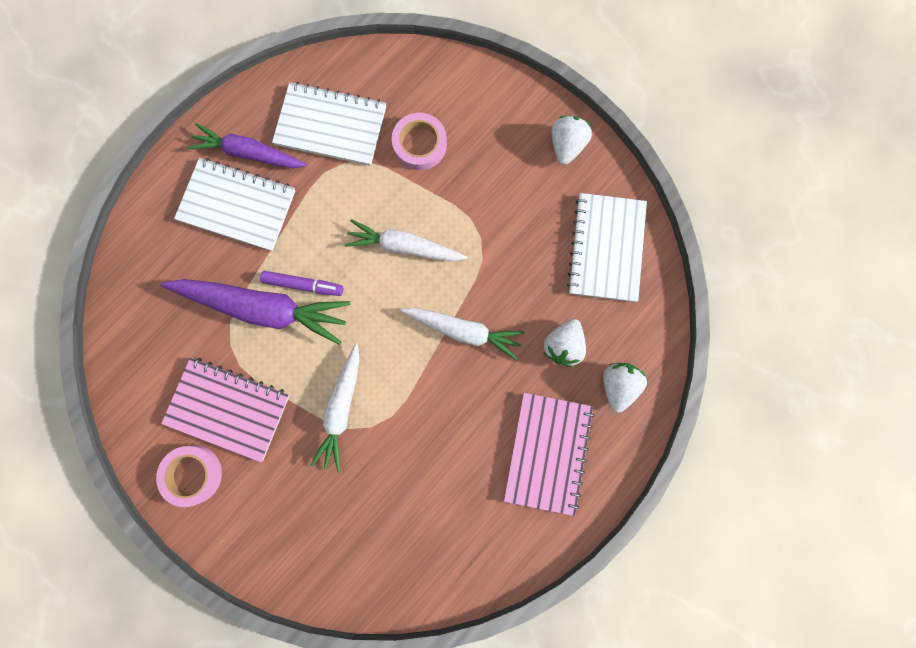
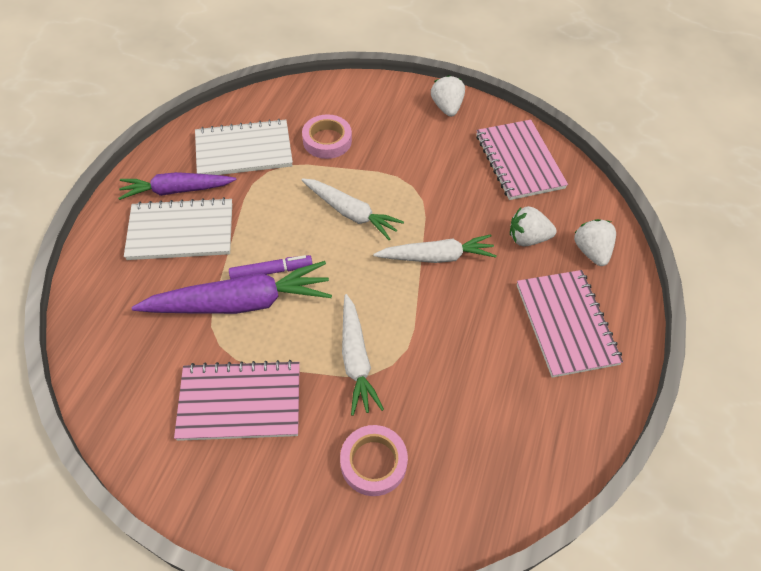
camera: 25 degrees left, 25 degrees down
(192, 474) = (225, 480): pink tape -> pink tape (373, 462)
(404, 246) = (351, 213): white carrot -> white carrot turned 135 degrees counterclockwise
(563, 345) = (527, 238): white strawberry -> white strawberry turned 90 degrees clockwise
(606, 248) = (519, 161): white notebook -> pink notebook

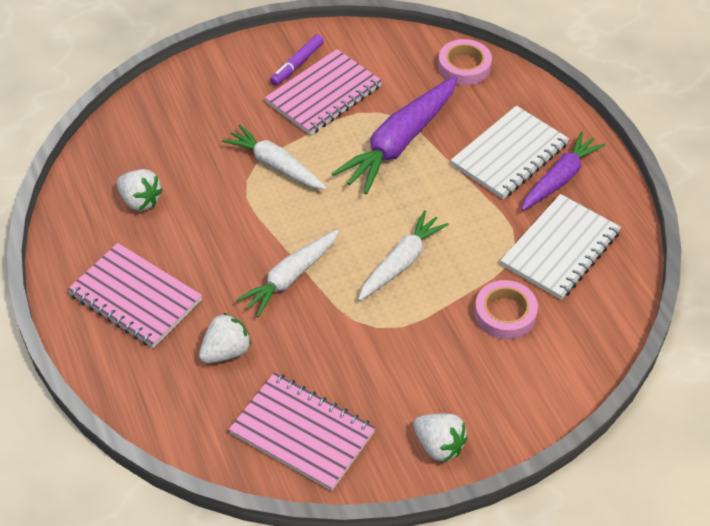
camera: 140 degrees right, 5 degrees down
(271, 271) = (406, 176): purple marker -> purple marker (297, 64)
(351, 213) = (401, 262): white carrot -> white carrot turned 135 degrees clockwise
(373, 462) = (202, 121): pink tape -> pink tape (464, 67)
(591, 251) = (157, 381): white strawberry -> white strawberry (140, 201)

